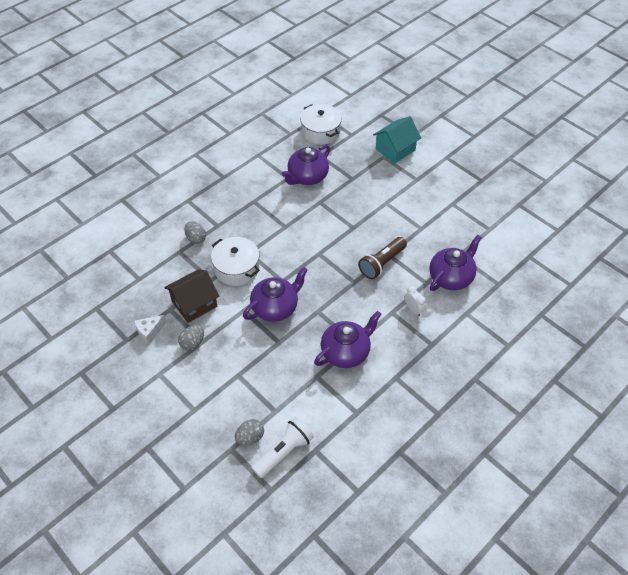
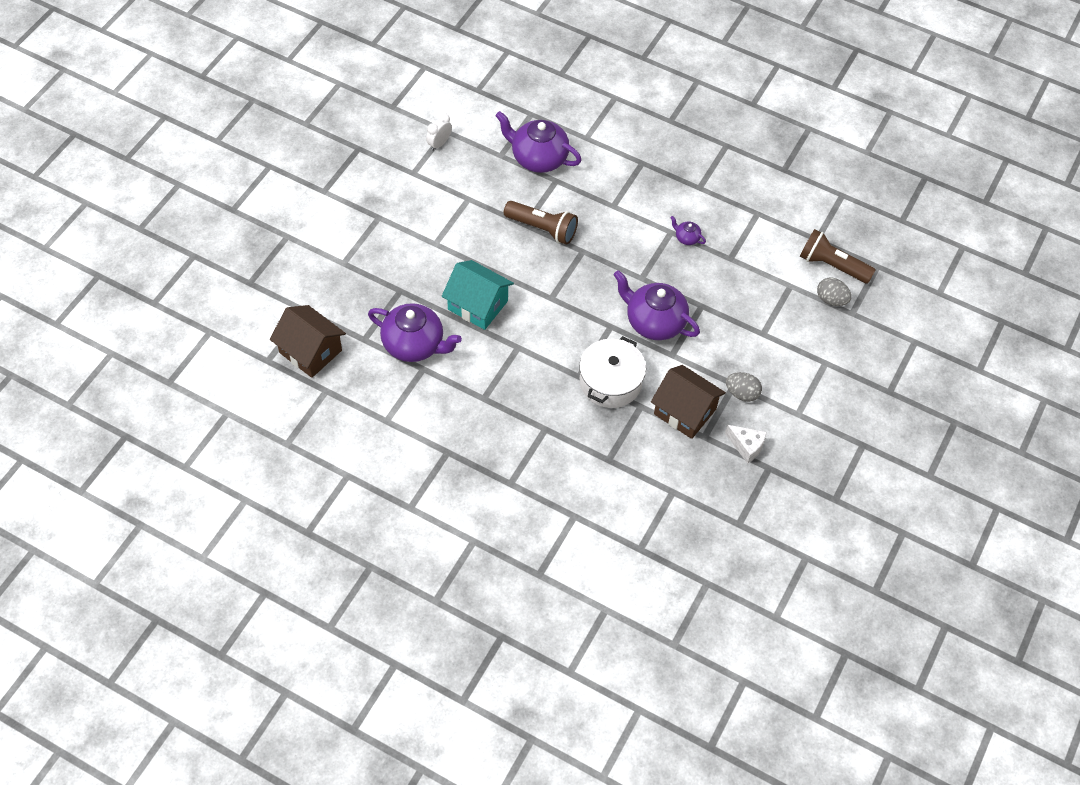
camera: 110 degrees left, 5 degrees up
(196, 238) = (578, 447): grey egg -> none
(284, 452) = (832, 265): white flashlight -> brown flashlight
(320, 132) = (310, 351): white pot -> brown house
(346, 352) = (686, 238): purple teapot -> purple teapot, size x0.44
(395, 149) = (324, 251): turquoise house -> turquoise house (478, 305)
(413, 309) = (601, 186): white clock -> white clock (439, 144)

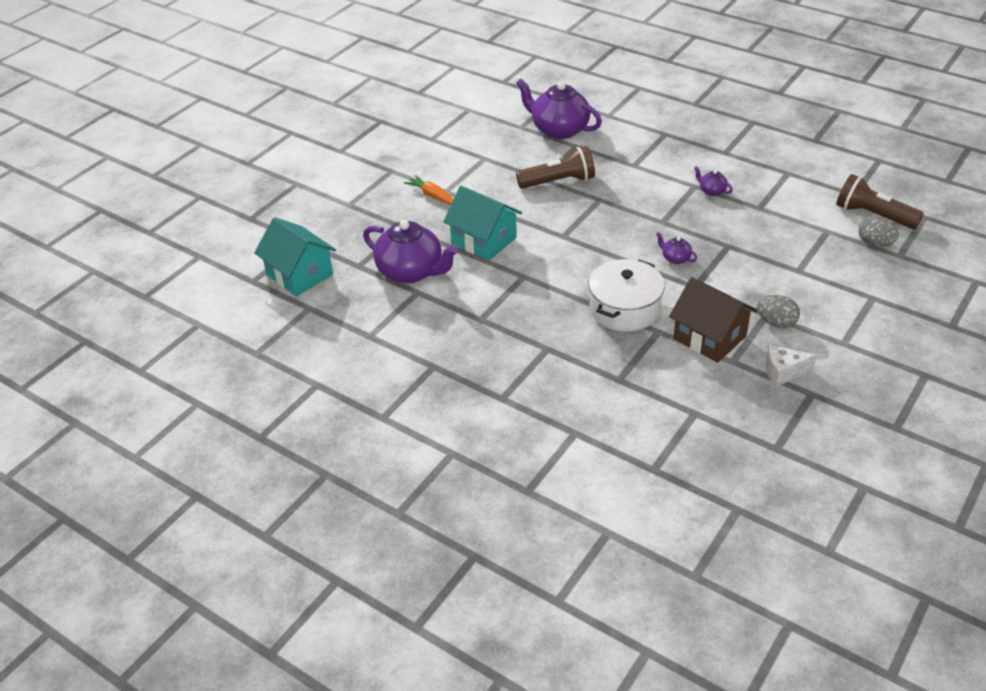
camera: 10 degrees right, 15 degrees down
(310, 351) = (299, 274): brown house -> turquoise house
(423, 250) = (432, 196): none -> orange carrot
(439, 144) = (460, 118): white clock -> none
(542, 229) = (558, 181): brown flashlight -> brown flashlight turned 45 degrees counterclockwise
(654, 322) = (675, 258): purple teapot -> purple teapot, size x0.44
(746, 446) = (783, 372): white cheese -> white cheese turned 135 degrees clockwise

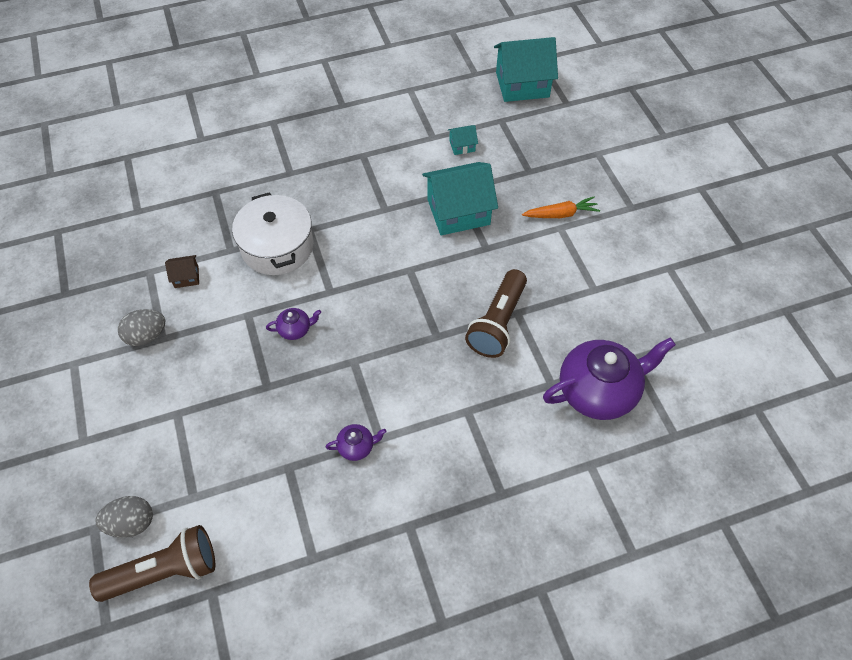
camera: 125 degrees right, 15 degrees up
(411, 271) = (462, 146): purple teapot -> turquoise house
(709, 337) = (186, 277): brown house -> brown house, size x0.44
(783, 372) = (102, 294): white cheese -> none

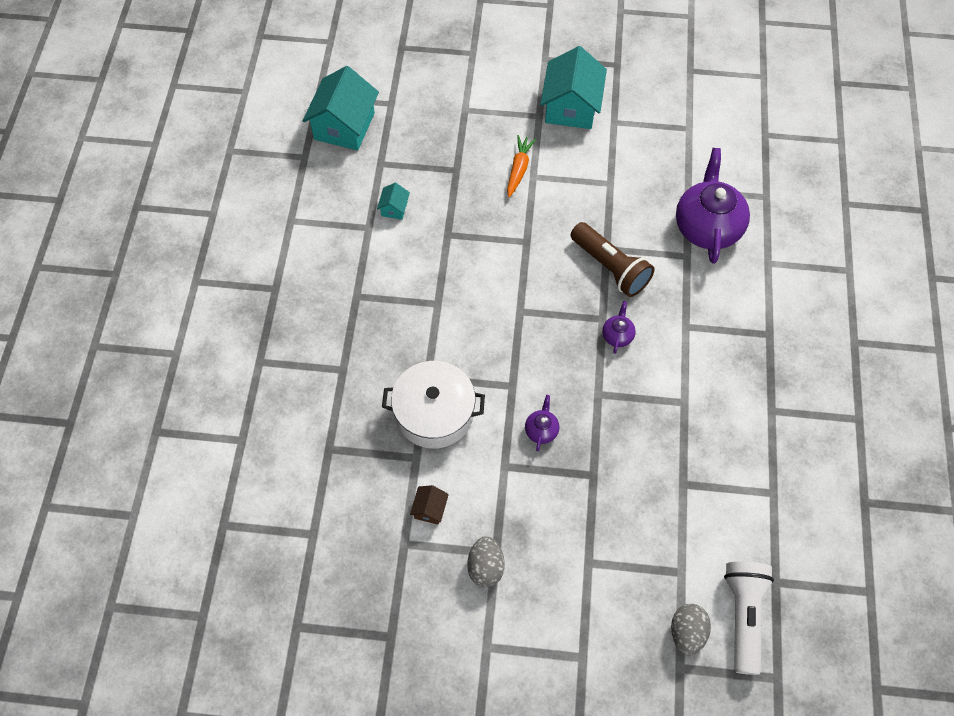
camera: 65 degrees left, 5 degrees up
(164, 571) = (743, 616): brown flashlight -> white flashlight
(356, 447) = (685, 423): purple teapot -> purple teapot (617, 335)
(458, 212) = (473, 245): turquoise house -> turquoise house (571, 107)

